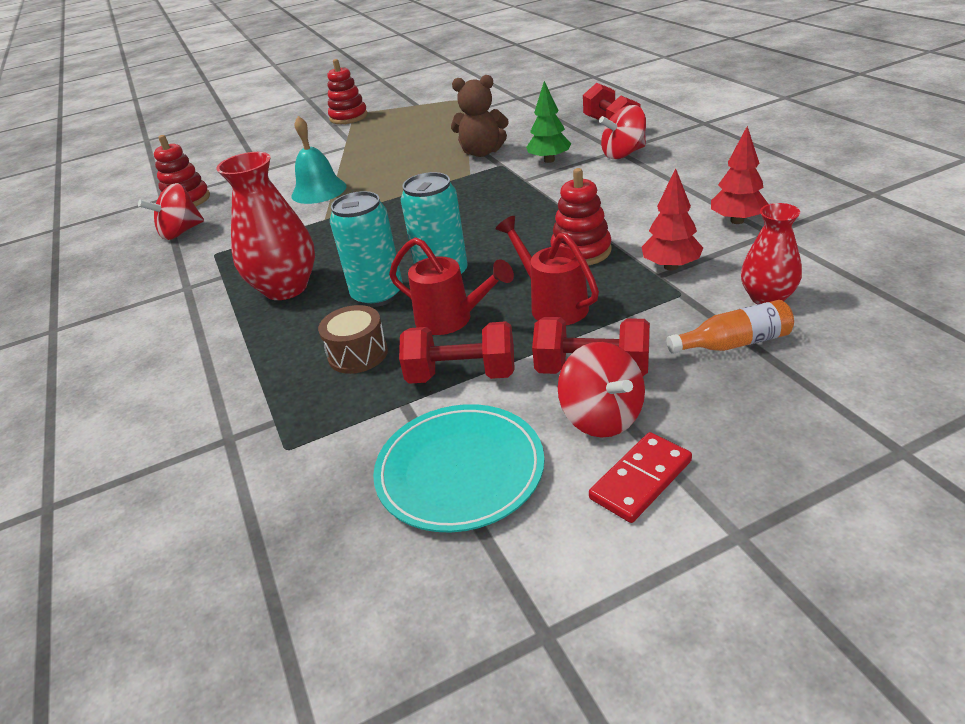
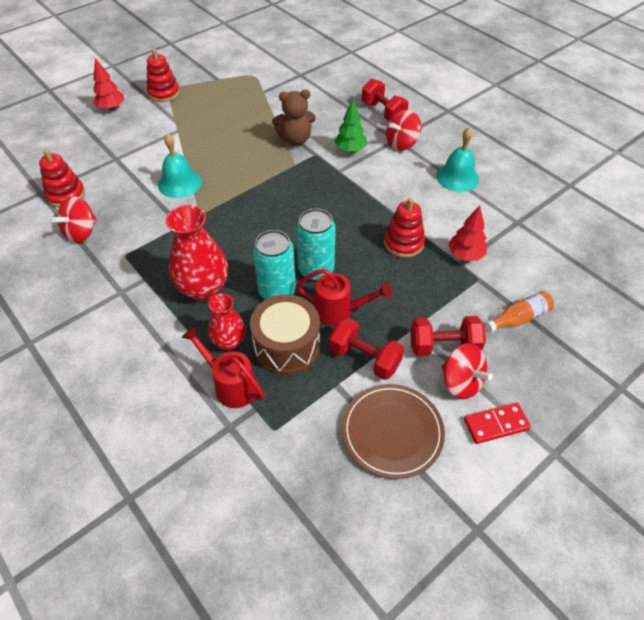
camera: 20 degrees left, 15 degrees up
(358, 354) = (287, 346): brown drum -> brown drum, size x1.63
(460, 471) = (392, 432): turquoise plate -> brown plate
(462, 375) = (364, 358): red dumbbell -> red dumbbell turned 45 degrees clockwise
(553, 305) = (401, 293): red watering can -> red watering can (231, 385)
(641, 480) = (496, 424): red domino -> red domino turned 45 degrees clockwise
(691, 185) = (457, 177): none -> turquoise bell
(737, 221) = (495, 211): red tree -> red tree (111, 108)
(767, 298) = (529, 280): red vase -> red vase (229, 341)

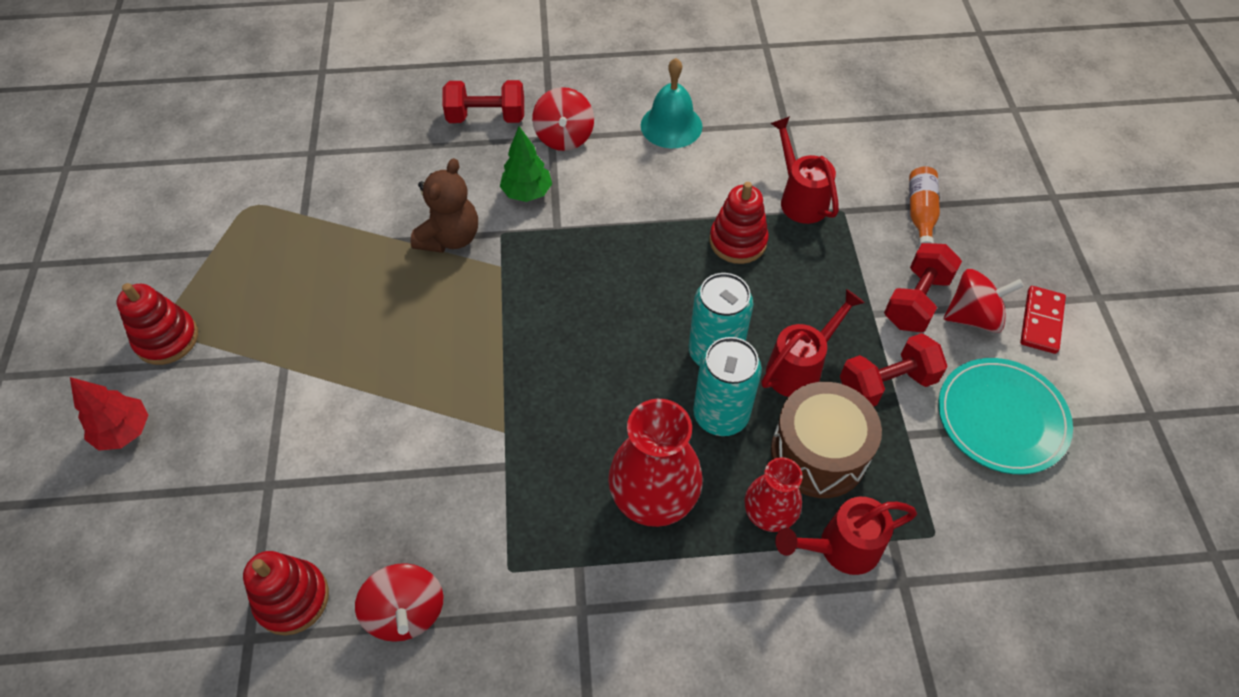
camera: 55 degrees left, 5 degrees up
(179, 183) = (412, 423): turquoise bell -> none
(392, 432) = (1001, 418): brown plate -> turquoise plate
(465, 255) = (800, 198): red tree -> red watering can

